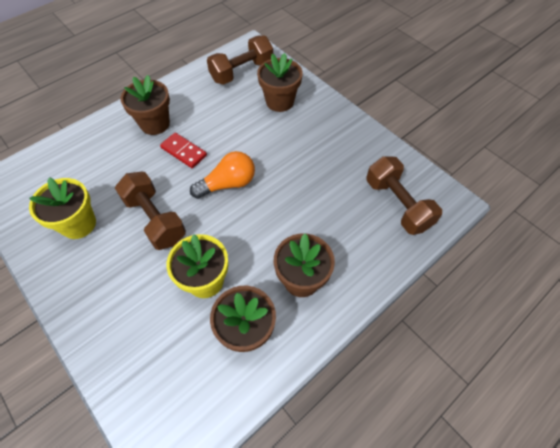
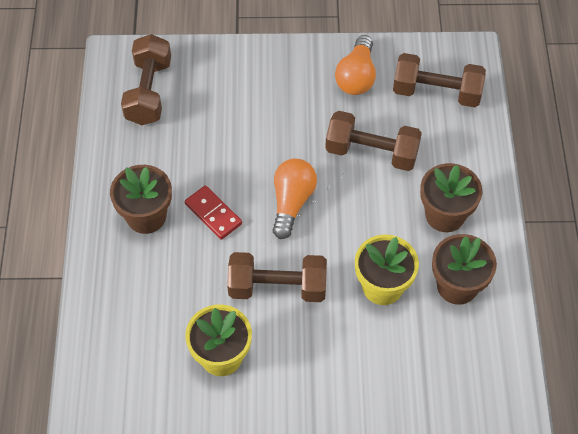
camera: 50 degrees left, 0 degrees up
(183, 152) = (213, 214): red domino -> red domino turned 60 degrees clockwise
(279, 101) = (227, 89): brown flower pot -> none
(309, 200) = (371, 152): none -> brown dumbbell
(359, 154) = (356, 76): none -> orange light bulb

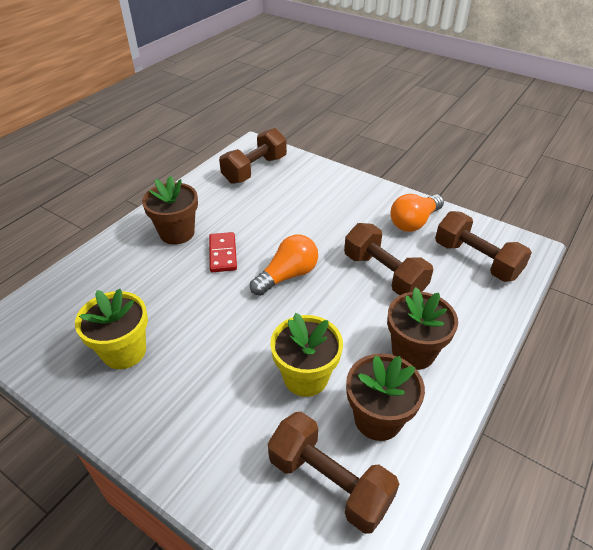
camera: 35 degrees right, 15 degrees down
(277, 287) = (218, 327): brown dumbbell -> brown dumbbell (329, 482)

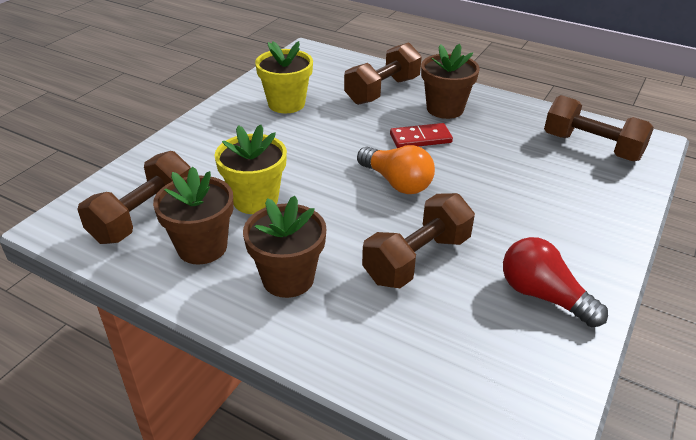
camera: 85 degrees right, 5 degrees down
(414, 222) = (543, 296): orange light bulb -> red light bulb
(476, 260) = (474, 363): brown dumbbell -> brown dumbbell (382, 91)

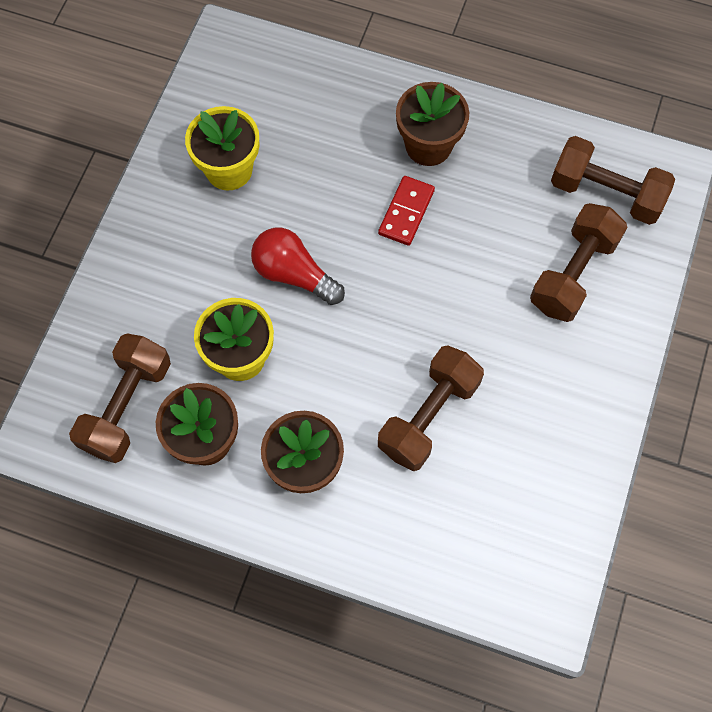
camera: 10 degrees left, 30 degrees up
(382, 91) = (345, 119): brown dumbbell -> brown dumbbell (573, 273)
(397, 182) = (390, 299): orange light bulb -> none
(420, 138) = (406, 212): red domino -> red domino turned 45 degrees counterclockwise
(543, 296) = (555, 443): red light bulb -> red light bulb (294, 274)

